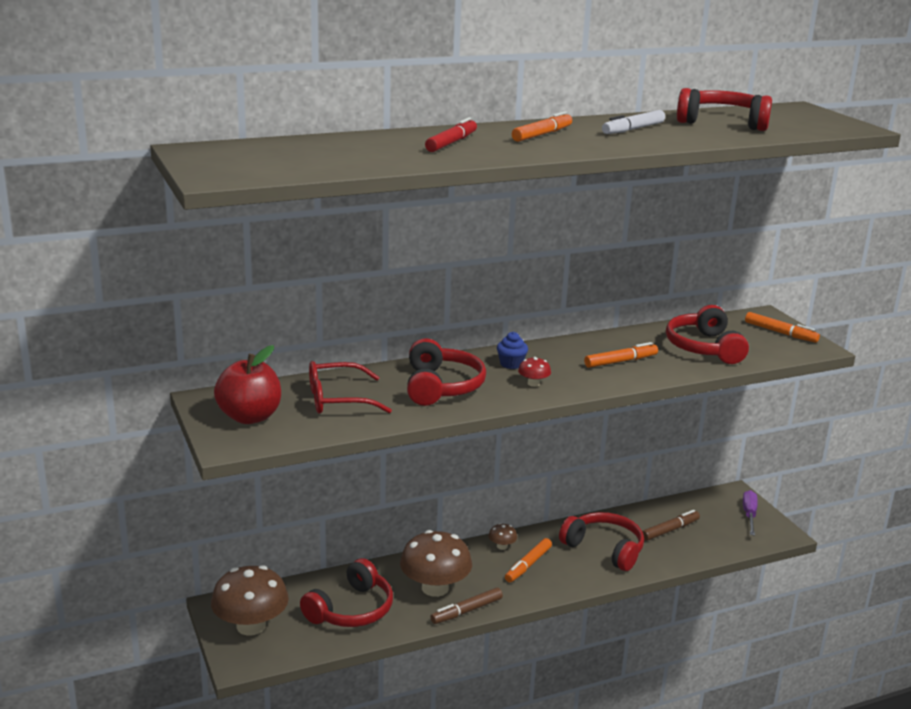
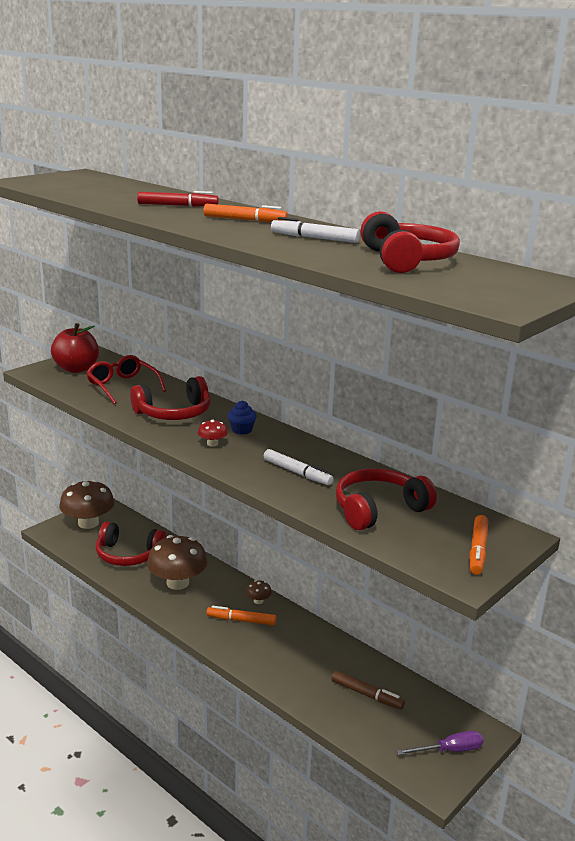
camera: 65 degrees right, 0 degrees up
(466, 611) = (157, 604): brown marker -> none
(604, 549) = (299, 658): red headphones -> none
(620, 361) = (297, 473): orange marker -> white marker

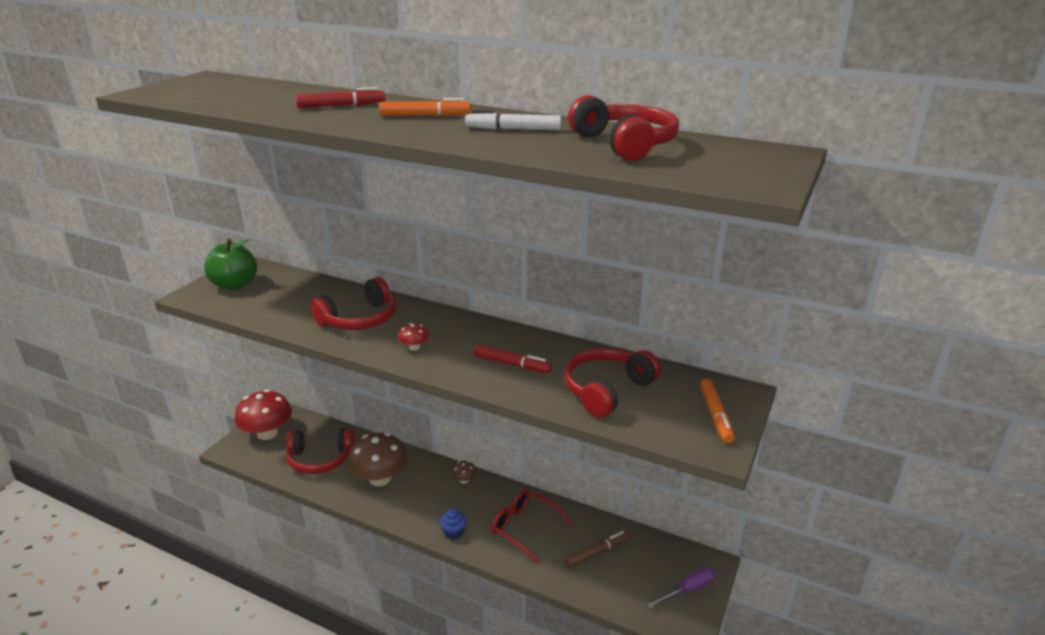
camera: 15 degrees left, 5 degrees up
(77, 369) = (235, 285): red apple -> green apple
(88, 523) = (267, 433): brown mushroom -> red mushroom
(122, 386) = (293, 297): red glasses -> red glasses (524, 528)
(241, 430) = (436, 326): blue cupcake -> blue cupcake (454, 532)
(241, 620) = (455, 504): orange marker -> none
(297, 473) = (512, 364): white marker -> red marker
(367, 695) = (597, 553): brown marker -> brown marker turned 45 degrees counterclockwise

